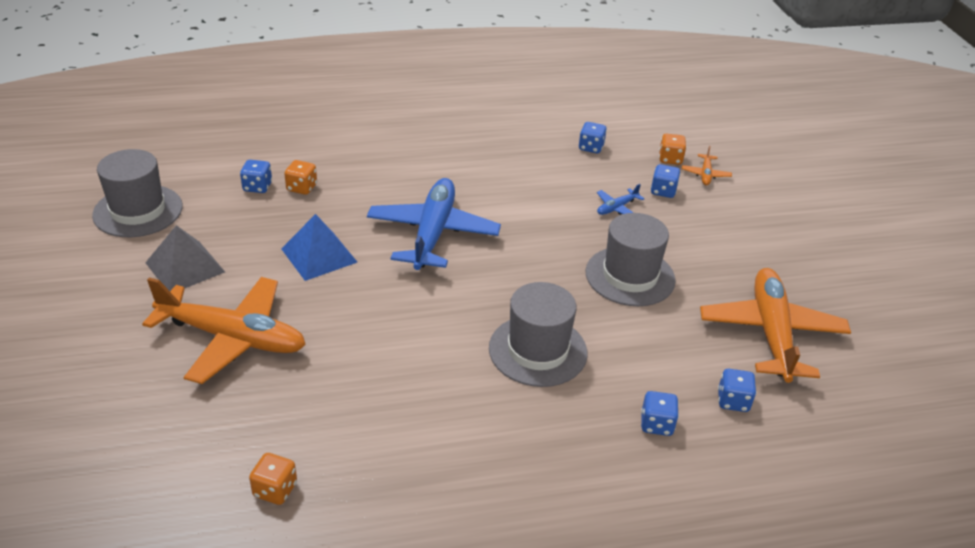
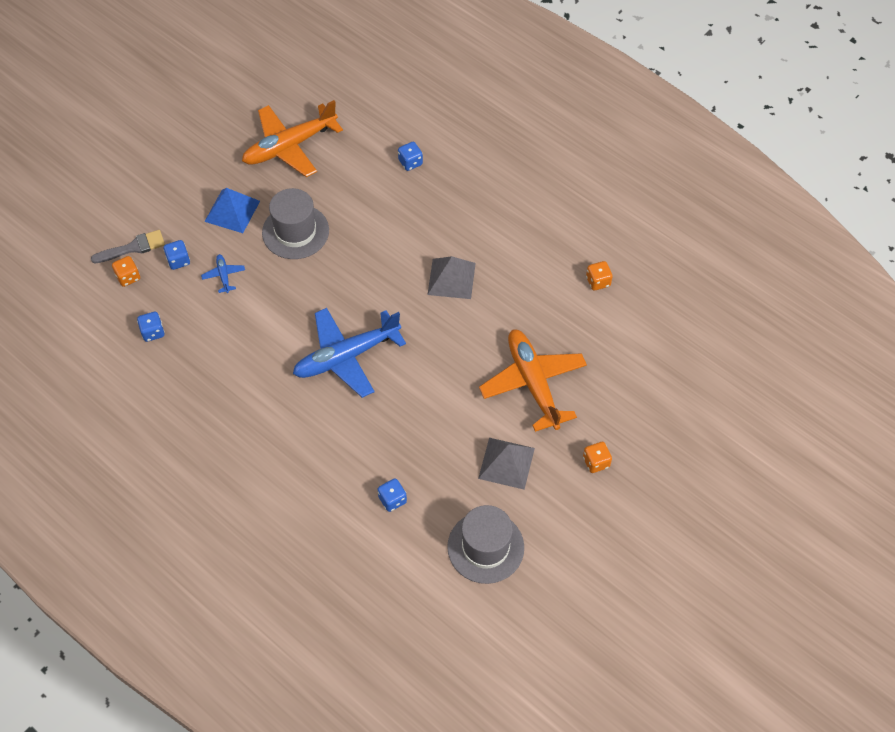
camera: 125 degrees left, 20 degrees up
(302, 188) = (368, 471): orange dice -> orange dice (596, 462)
(319, 255) = (426, 401): blue pyramid -> blue pyramid (232, 211)
(438, 356) = (451, 278): none -> grey pyramid
(538, 350) = (404, 238): grey hat -> none
(616, 208) = (224, 275): blue plane -> blue plane turned 120 degrees counterclockwise
(705, 174) = (133, 247): orange plane -> grey brush
(733, 401) = (363, 140): blue dice -> none

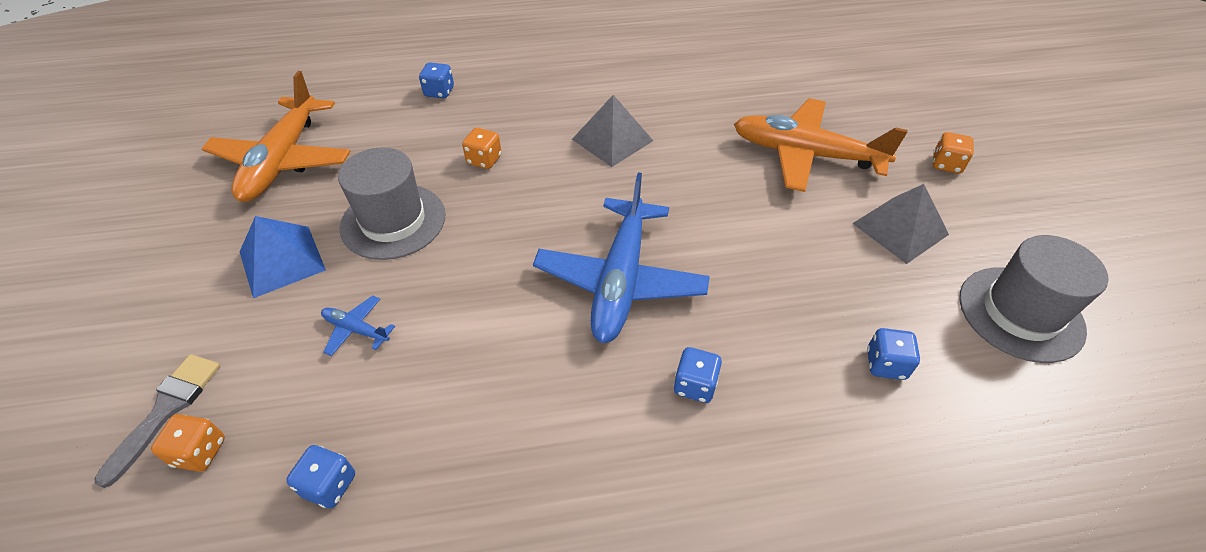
camera: 50 degrees left, 10 degrees down
(178, 261) = (265, 366): blue dice -> blue dice (695, 385)
(598, 281) = (723, 59): orange dice -> orange dice (484, 160)

